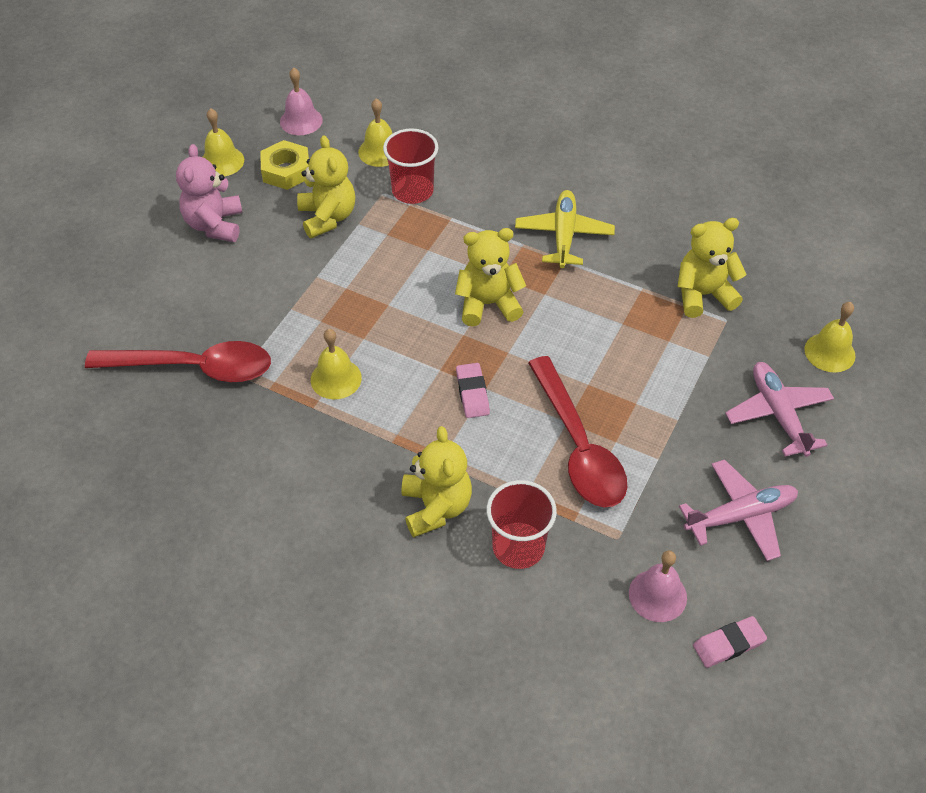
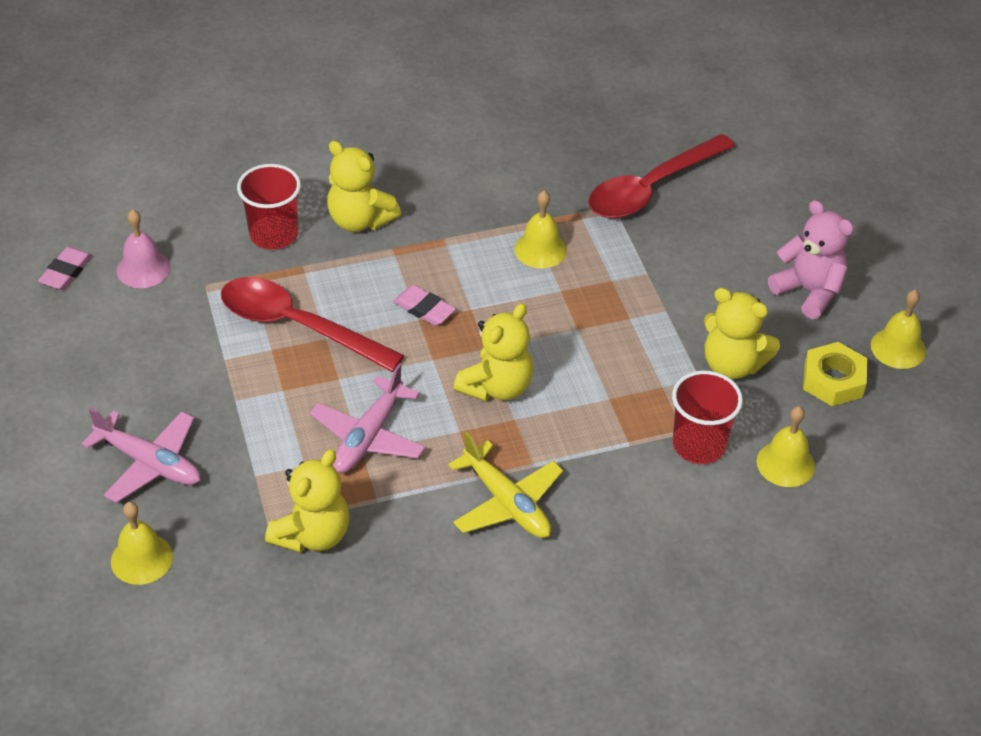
camera: 135 degrees right, 5 degrees down
(301, 121) = (903, 440): pink bell -> none
(740, 516) = (121, 360): pink plane -> pink plane (368, 437)

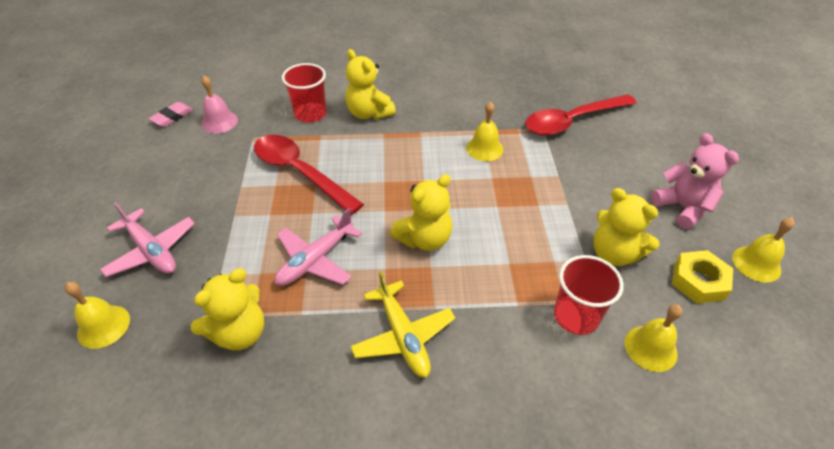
camera: 15 degrees right, 0 degrees up
(424, 309) = (390, 175): pink eraser -> none

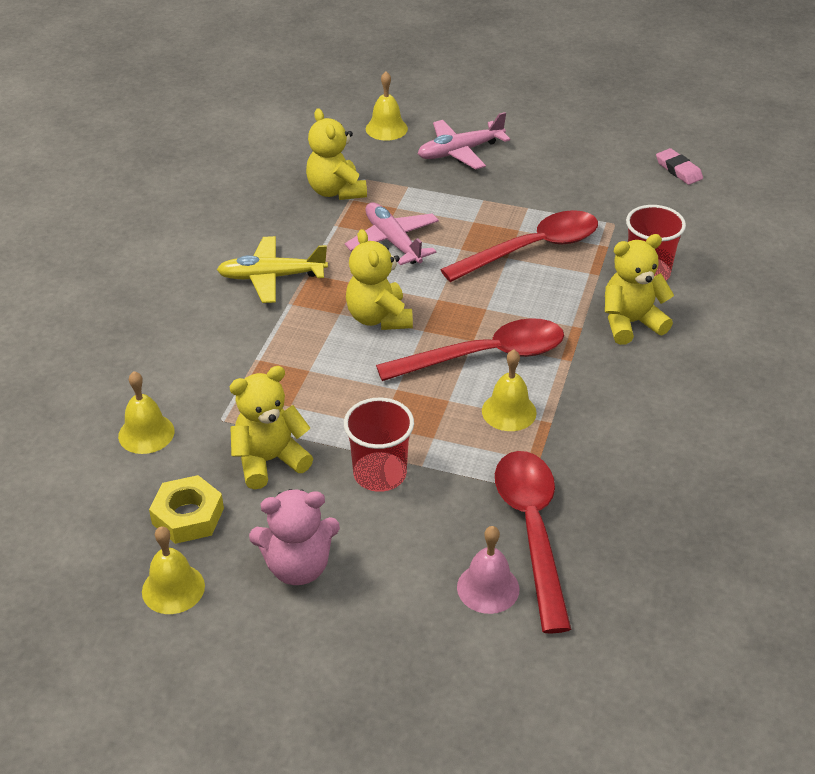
camera: 110 degrees right, 5 degrees down
(219, 122) = (655, 202): pink bell -> pink bell (488, 588)
(437, 170) = (485, 356): none -> red spoon
(576, 316) = (215, 395): red cup -> red cup (380, 474)

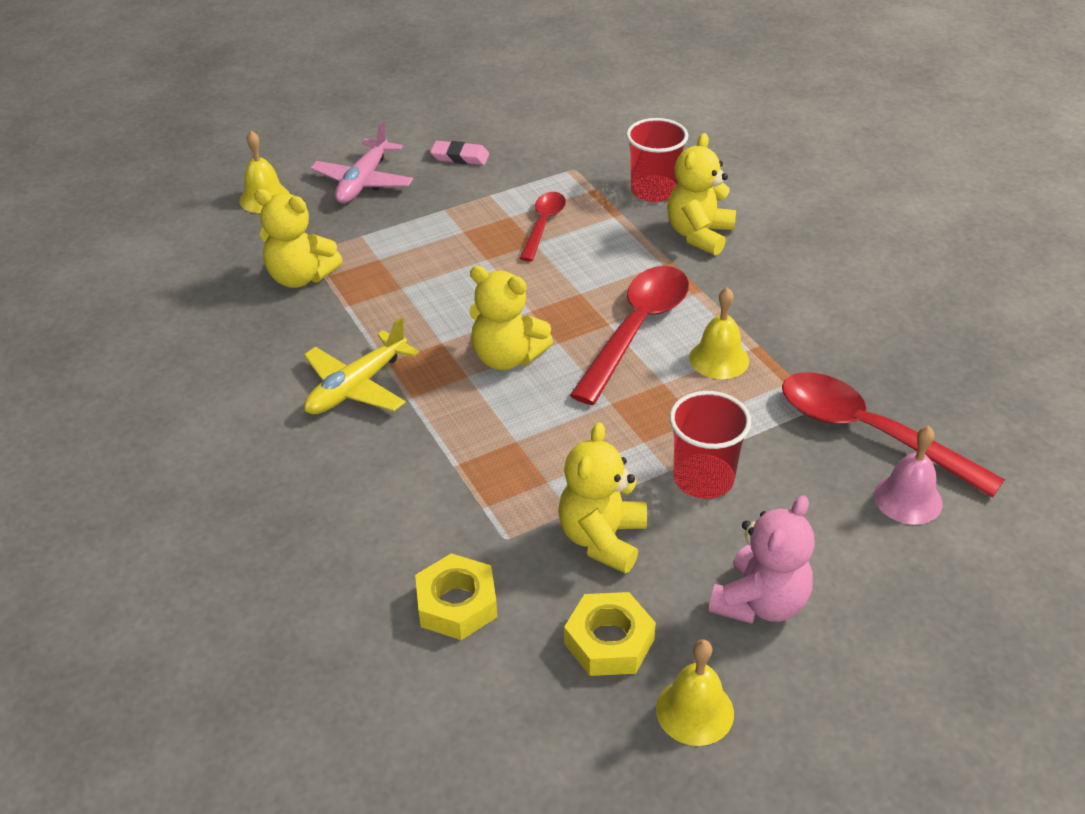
camera: 45 degrees left, 0 degrees up
(146, 433) = (457, 604): yellow bell -> yellow nut
(393, 241) = (420, 288): pink plane -> none
(532, 249) = (543, 225): red spoon -> red spoon, size x0.58
(678, 170) = (559, 102): pink eraser -> pink eraser (460, 157)

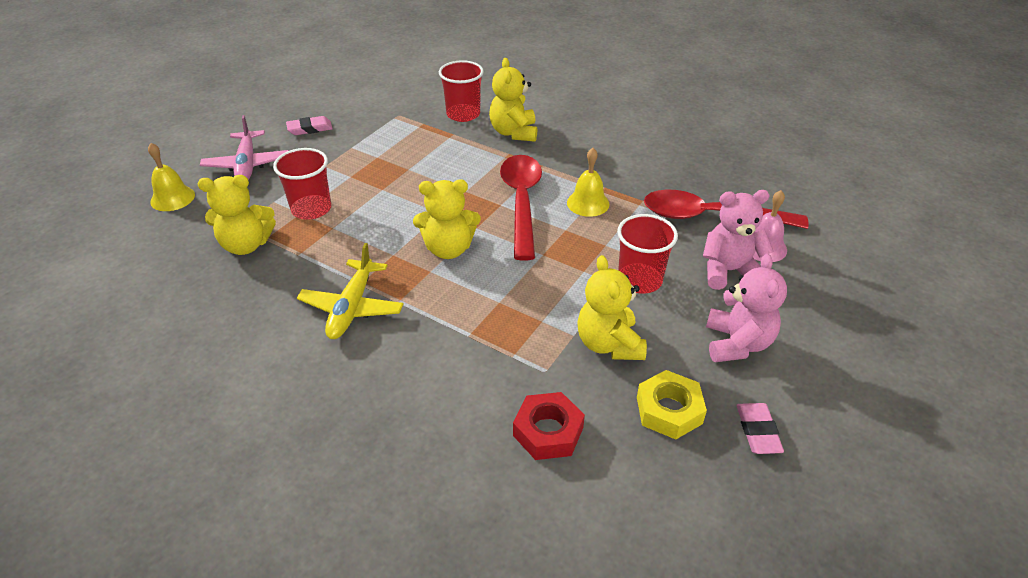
camera: 30 degrees left, 0 degrees up
(393, 258) = (311, 209): none -> red cup
(457, 604) = (548, 432): yellow nut -> red nut
(543, 225) = (405, 156): red spoon -> none
(694, 711) = (758, 431): yellow bell -> pink eraser
(830, 512) = (728, 271): none -> pink teddy bear

